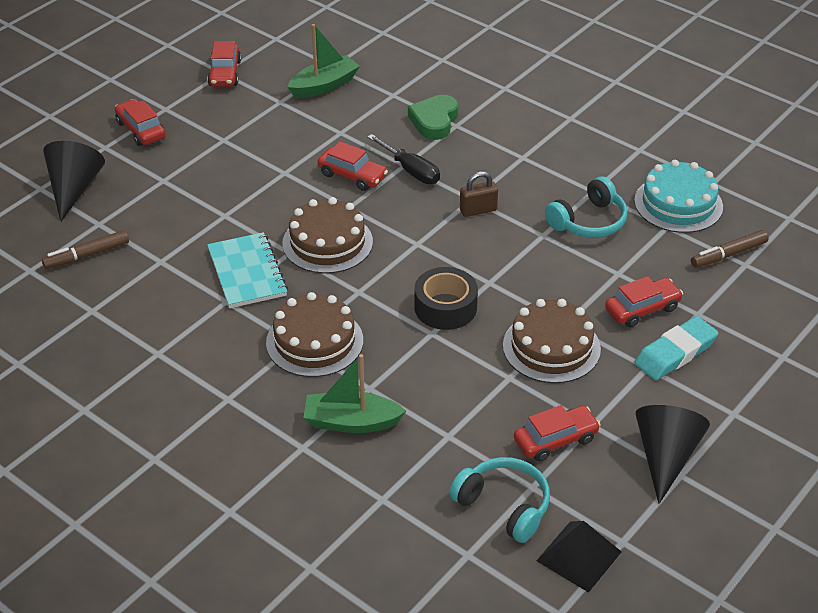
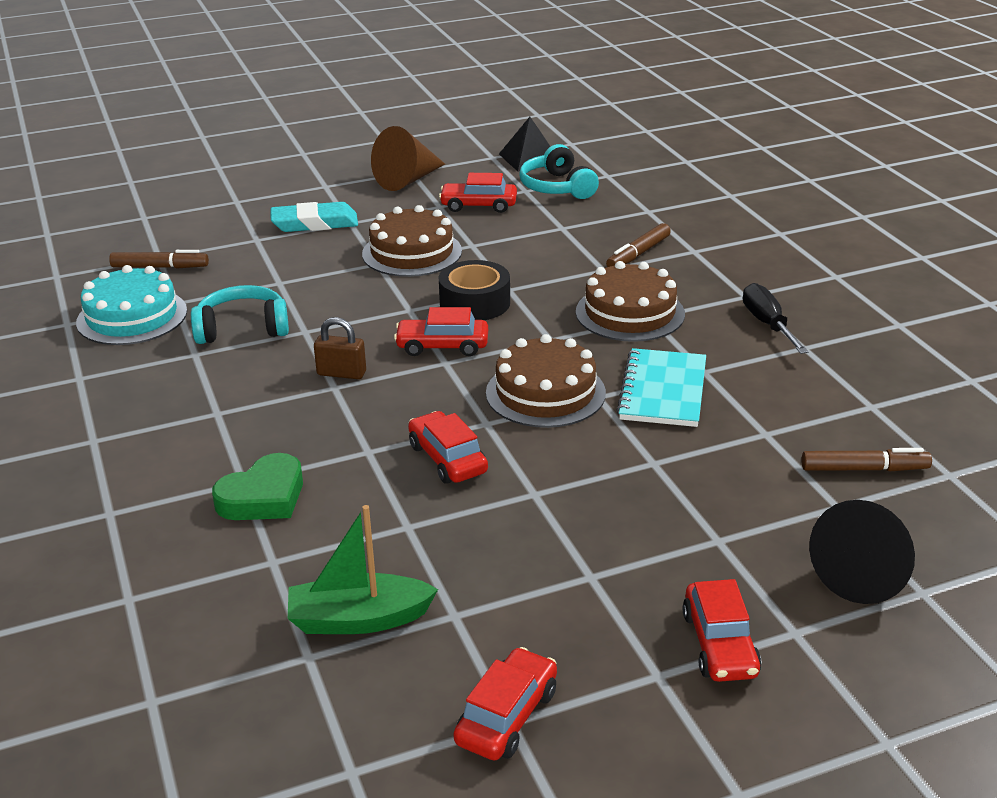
camera: 150 degrees left, 10 degrees down
(351, 422) = (638, 254): green boat -> brown marker
(411, 170) = (368, 441): black screwdriver -> black screwdriver (768, 324)
(642, 309) = (298, 254): red car -> red car (442, 346)
(665, 457) = (408, 180): black cone -> brown cone

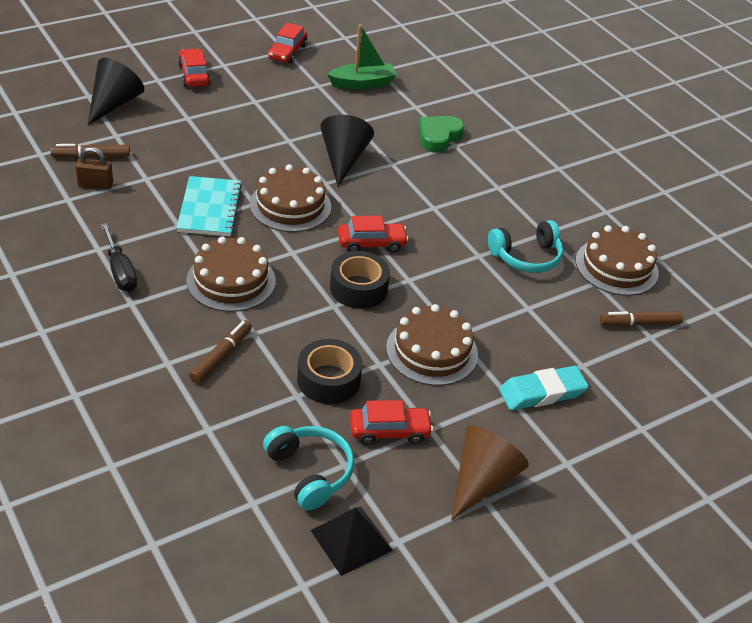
camera: 165 degrees right, 10 degrees up
(132, 316) = (616, 267): turquoise cake -> brown cake
(341, 373) = (434, 218): brown padlock -> brown padlock (95, 184)
(447, 459) = (343, 159): red car -> black cone
(528, 236) = (328, 380): none -> black tape

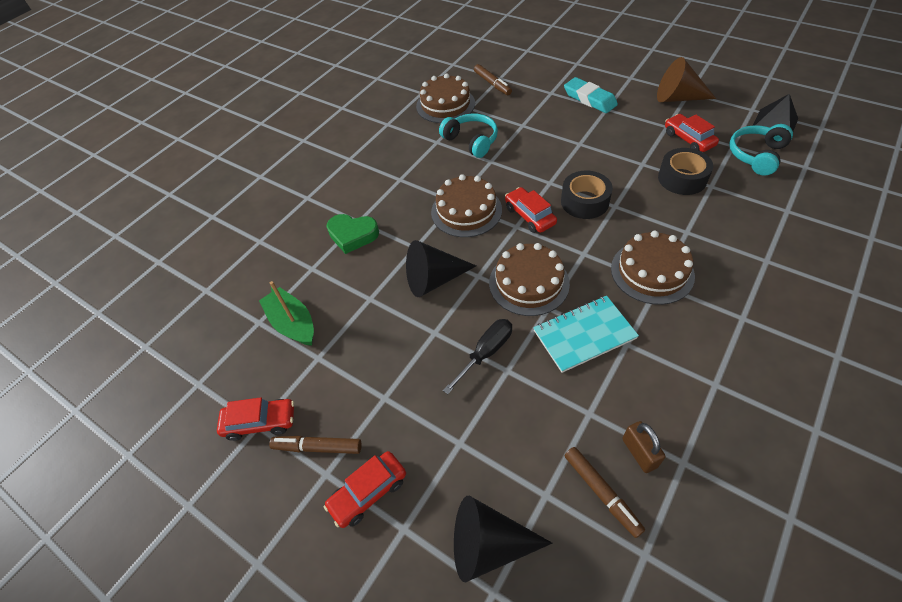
camera: 105 degrees left, 10 degrees up
(120, 271) = (721, 349): black screwdriver -> black screwdriver (486, 353)
(221, 356) = (726, 236): brown marker -> brown marker (317, 447)
(432, 351) = (605, 148): brown cake -> brown cake (466, 211)

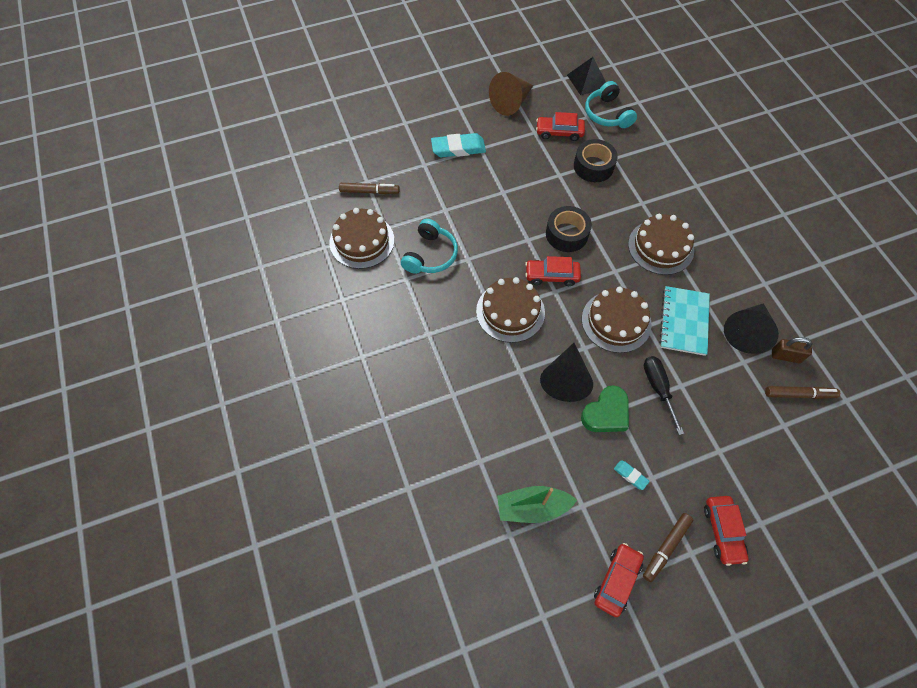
camera: 60 degrees left, 10 degrees up
(353, 235) = (467, 408): green heart -> green heart (606, 413)
(374, 378) = (630, 475): none -> turquoise eraser
(471, 141) = (430, 255): turquoise headphones -> turquoise headphones turned 120 degrees clockwise
(489, 545) = (798, 478): black cone -> black cone (746, 332)

